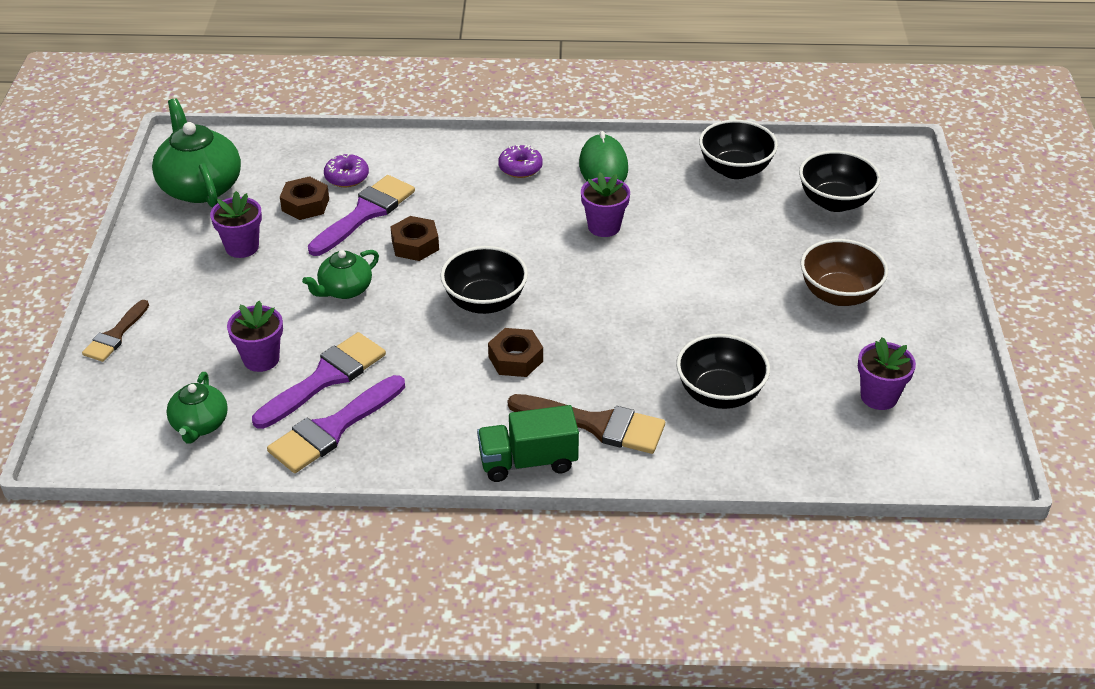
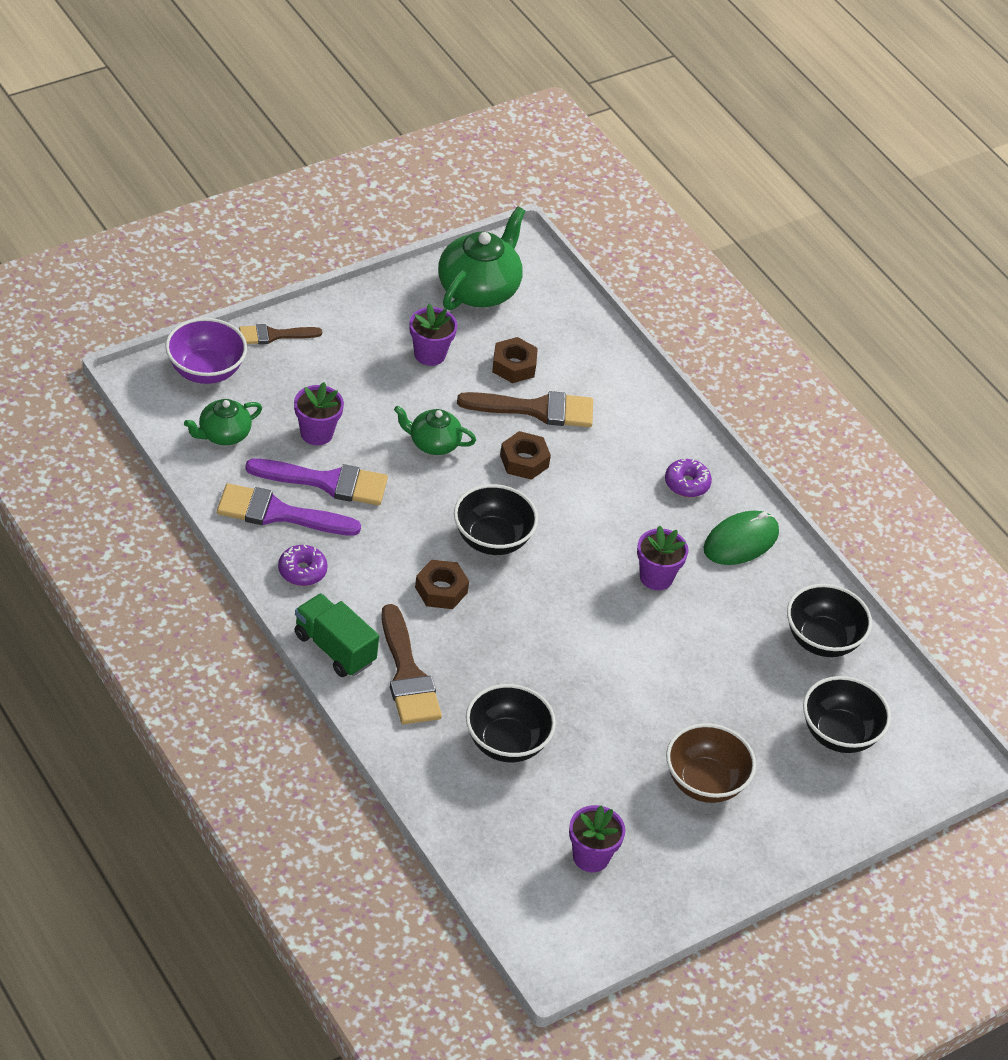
camera: 50 degrees right, 5 degrees up
(108, 402) = (205, 371): none -> purple bowl
(347, 177) = (571, 374): purple donut -> purple donut (302, 571)
(365, 213) = (536, 409): purple brush -> brown brush

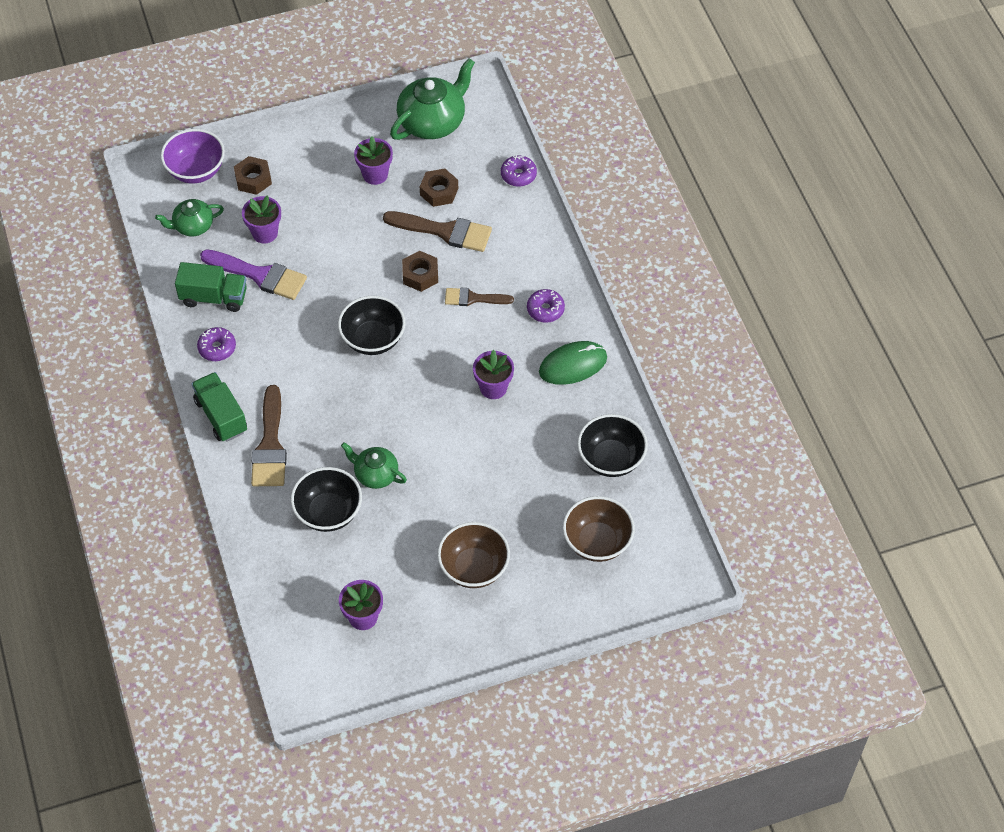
camera: 20 degrees right, 10 degrees up
(274, 335) = (258, 145): brown brush -> brown brush (473, 298)
(278, 513) = (214, 297): purple brush -> green truck
(433, 443) = (353, 251): green teapot -> green teapot (375, 474)
(441, 590) = (319, 377): brown nut -> brown nut (253, 179)
(602, 338) = (518, 175): none -> purple donut
(839, 734) = (597, 542): black bowl -> brown bowl

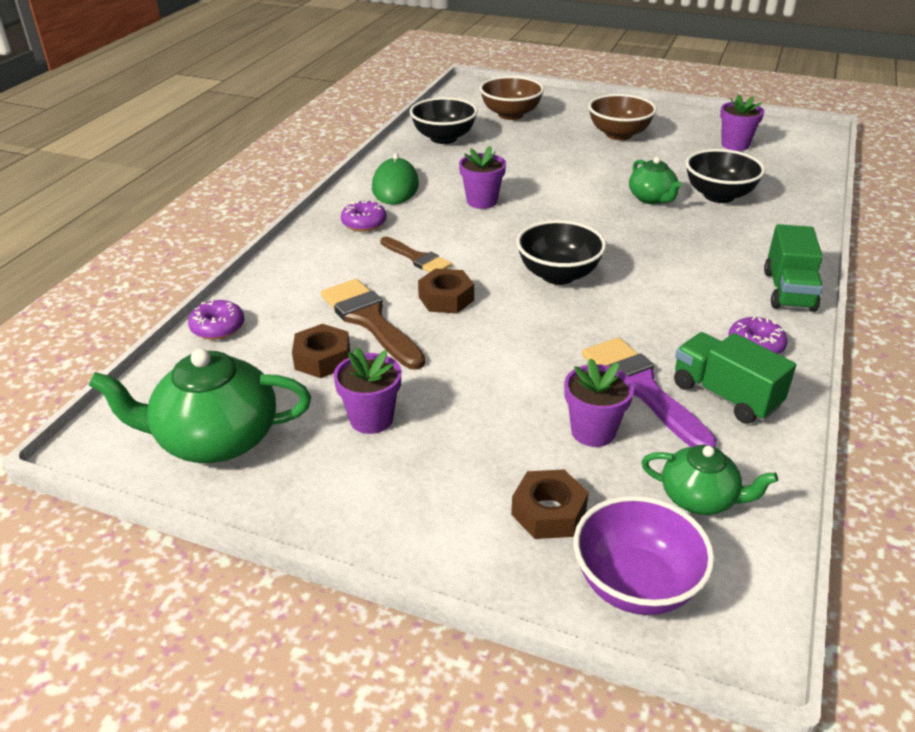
camera: 140 degrees left, 20 degrees down
(270, 445) = (745, 251): brown brush -> none
(573, 365) = (395, 186): green mouse -> green mouse turned 75 degrees clockwise

